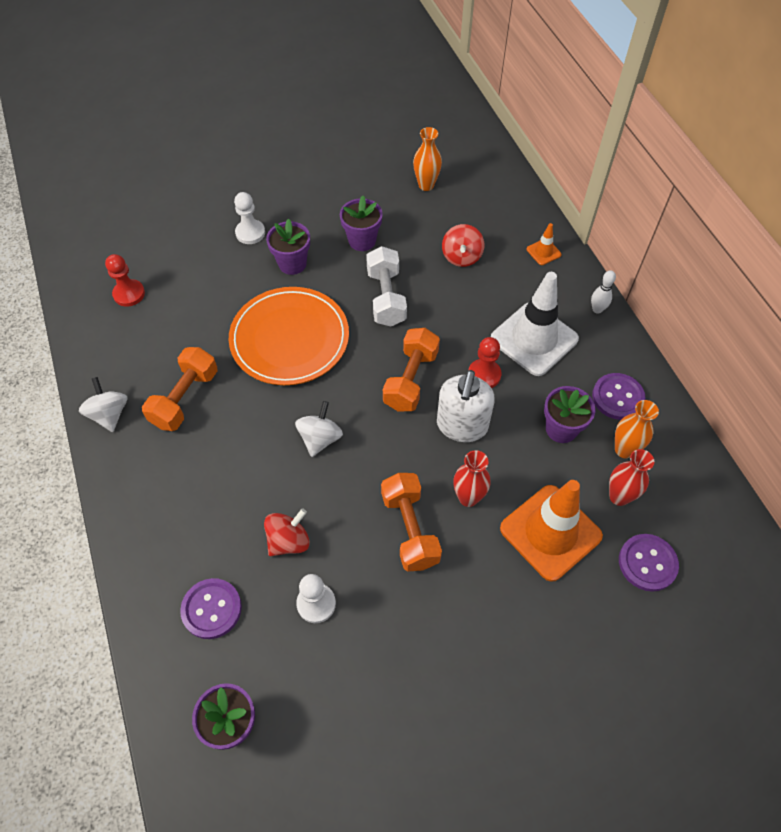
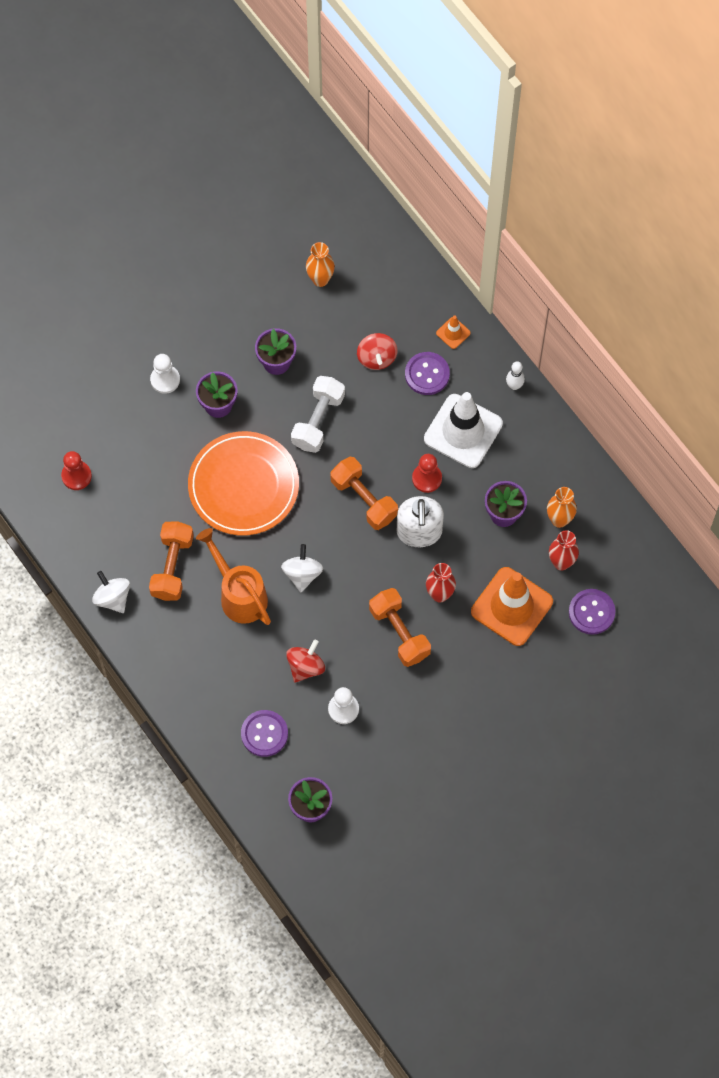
camera: 15 degrees left, 10 degrees up
(244, 444) = (239, 595): none -> orange watering can
(386, 297) = (318, 420): white dumbbell -> white dumbbell turned 45 degrees clockwise
(411, 379) = (364, 499): orange dumbbell -> orange dumbbell turned 45 degrees counterclockwise
(617, 397) = (546, 472): purple button -> purple button (427, 374)

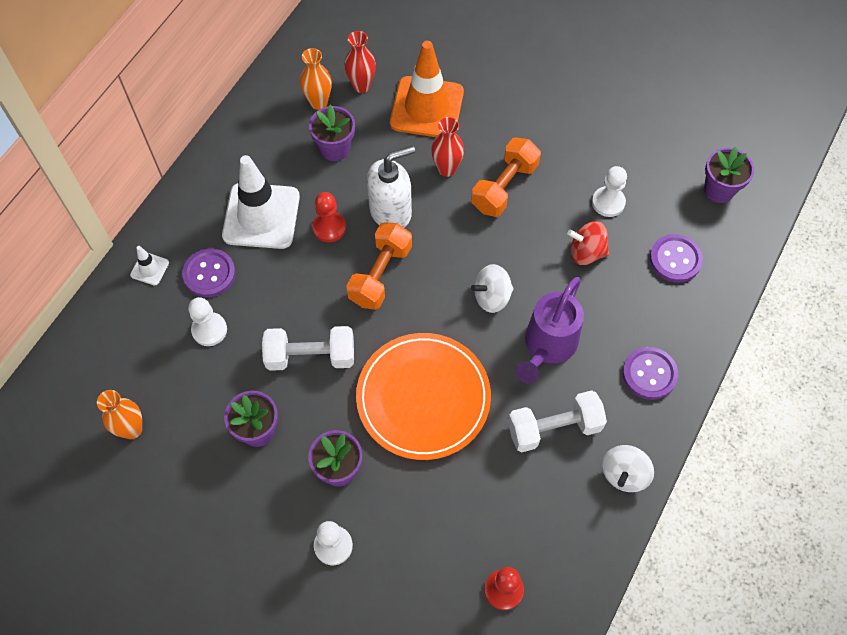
camera: 115 degrees left, 5 degrees down
(172, 566) = (554, 428): orange dumbbell -> white dumbbell
(239, 595) = (547, 346): orange watering can -> purple watering can
(376, 357) = (209, 330): red spinning top -> white pawn
(453, 333) = (150, 269): orange traffic cone -> white traffic cone
(514, 385) = (189, 191): white bowling pin -> none
(591, 612) = (398, 47): purple button -> purple button (649, 374)

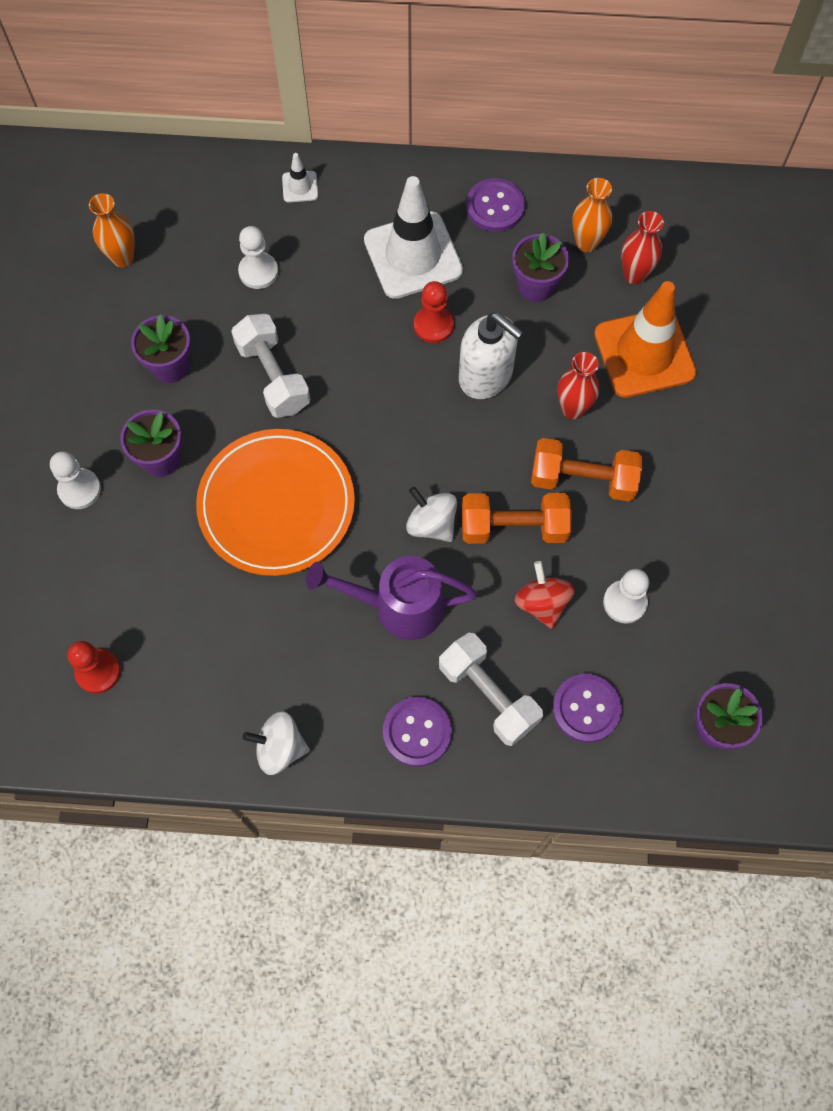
camera: 65 degrees right, 5 degrees up
(209, 274) = (321, 241): purple button -> purple button (495, 207)
(380, 274) = (402, 400): orange dumbbell -> orange dumbbell (513, 527)
(554, 428) = (302, 652): white dumbbell -> white dumbbell (488, 695)

